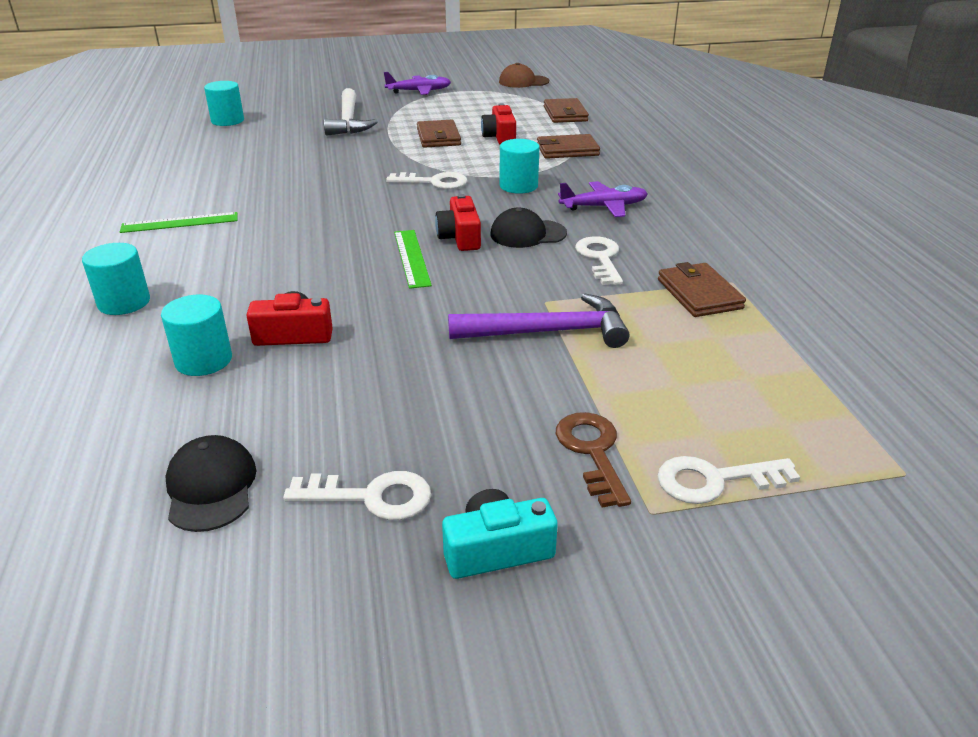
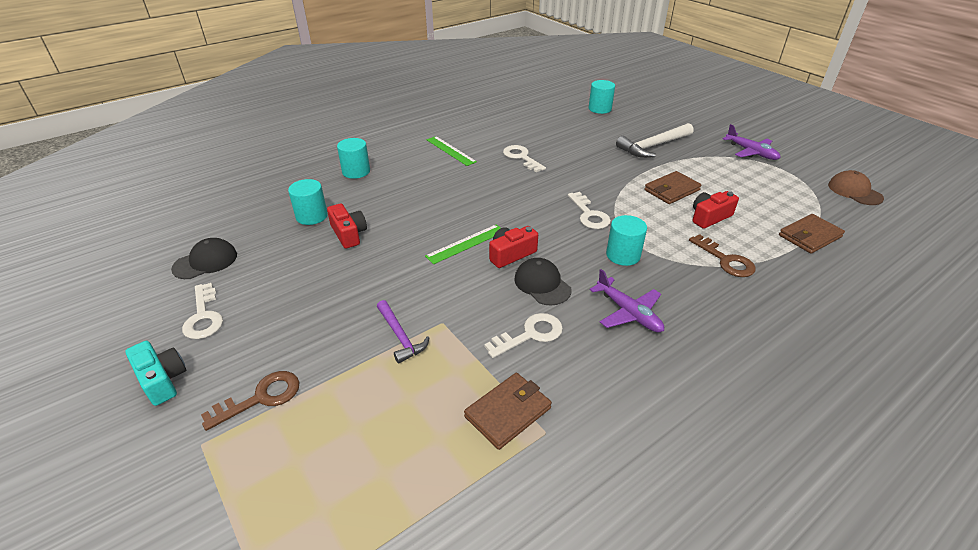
camera: 65 degrees right, 5 degrees up
(548, 332) = (400, 336): purple hammer -> purple hammer, size x0.62
(567, 150) = (726, 260): brown wallet -> brown key
(714, 480) = (240, 474): white key -> white key (521, 157)

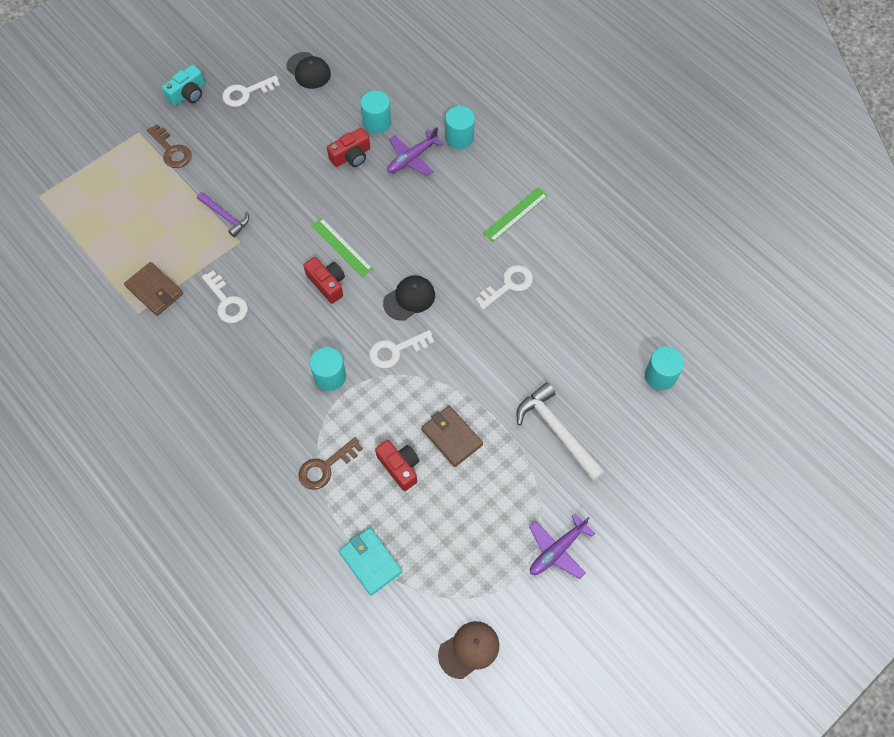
camera: 85 degrees right, 25 degrees up
(400, 336) = (225, 216): purple hammer -> purple hammer turned 105 degrees counterclockwise
(542, 284) = (286, 309): black cap -> black cap (409, 299)
(628, 312) = (252, 373): purple plane -> purple plane (412, 158)
(809, 236) = (370, 562): brown wallet -> turquoise wallet

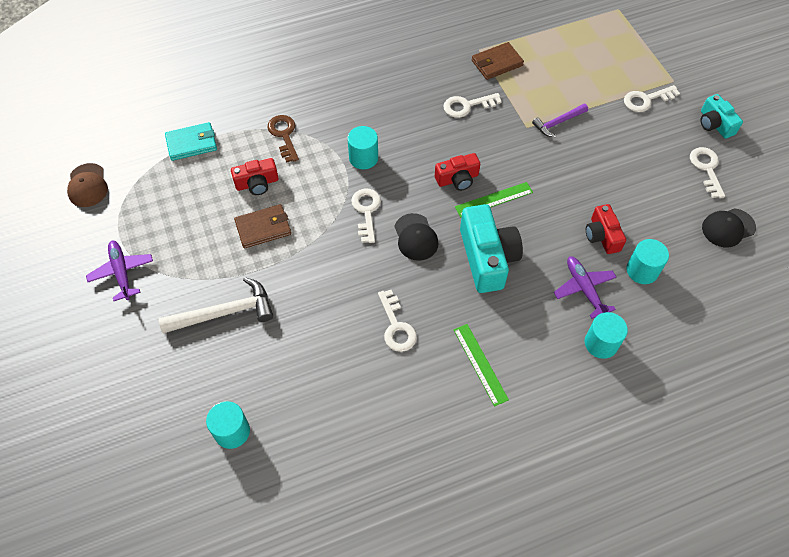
camera: 110 degrees right, 5 degrees down
(172, 150) = (646, 100): brown key -> white key
(409, 236) = (487, 258): none -> turquoise camera

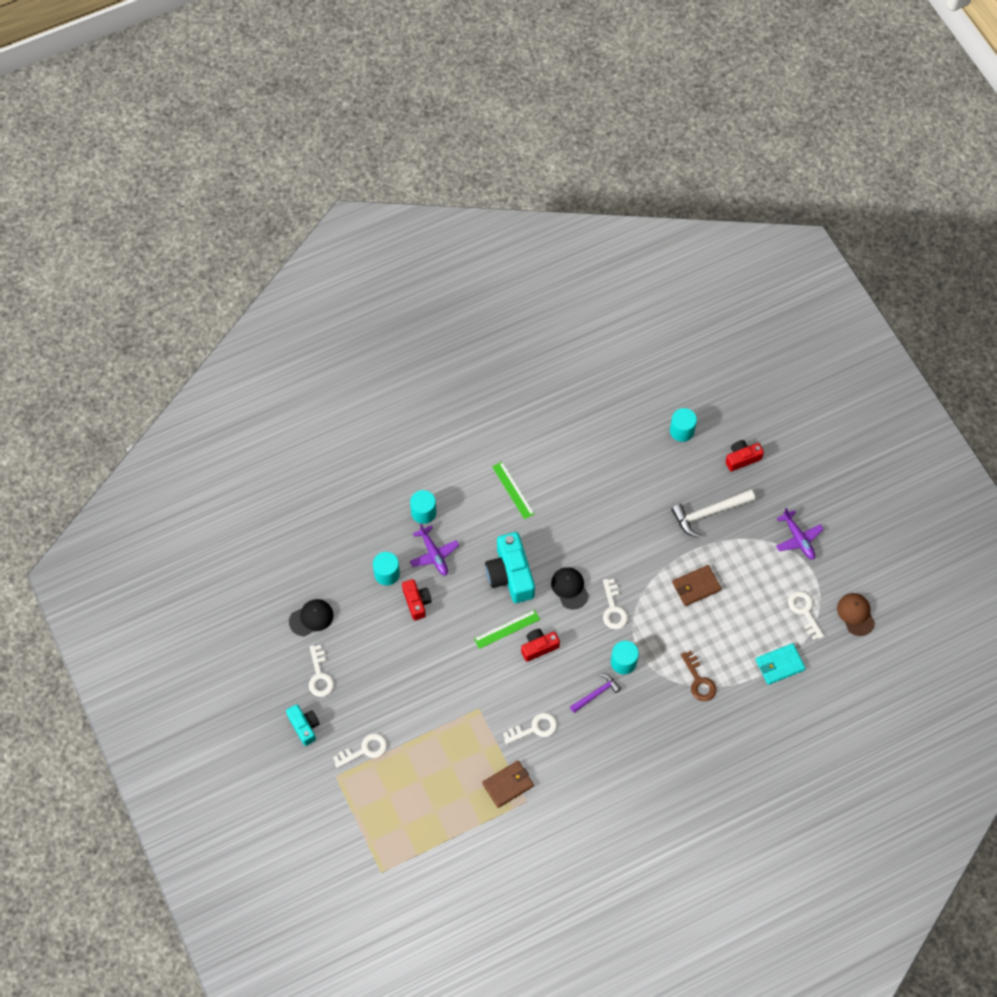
camera: 175 degrees right, 5 degrees up
(257, 183) = (711, 628): red camera -> red camera (742, 458)
(396, 326) = (577, 513): white key -> white key (804, 611)
(558, 123) = (449, 716): purple hammer -> purple hammer (596, 694)

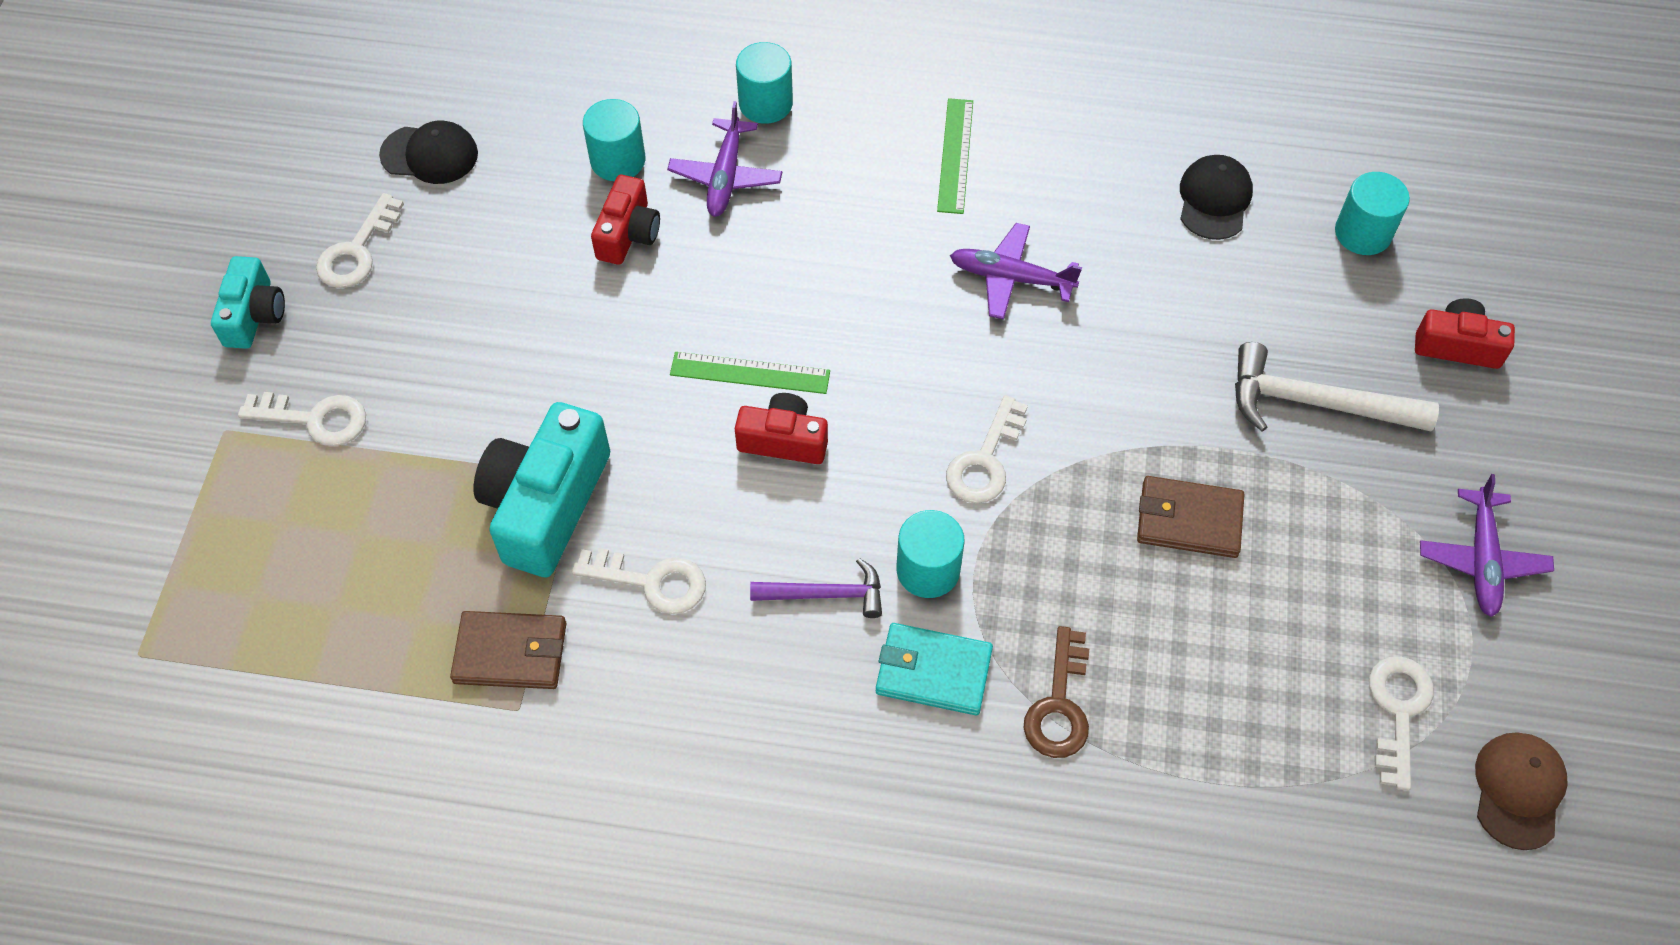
camera: 35 degrees right, 5 degrees down
(510, 575) = (835, 287): turquoise camera -> turquoise camera (546, 504)
(569, 588) = (928, 374): black cap -> black cap (1214, 200)
(571, 530) = (1011, 278): none -> purple plane
(779, 665) = (1264, 786): turquoise wallet -> turquoise wallet (933, 672)

